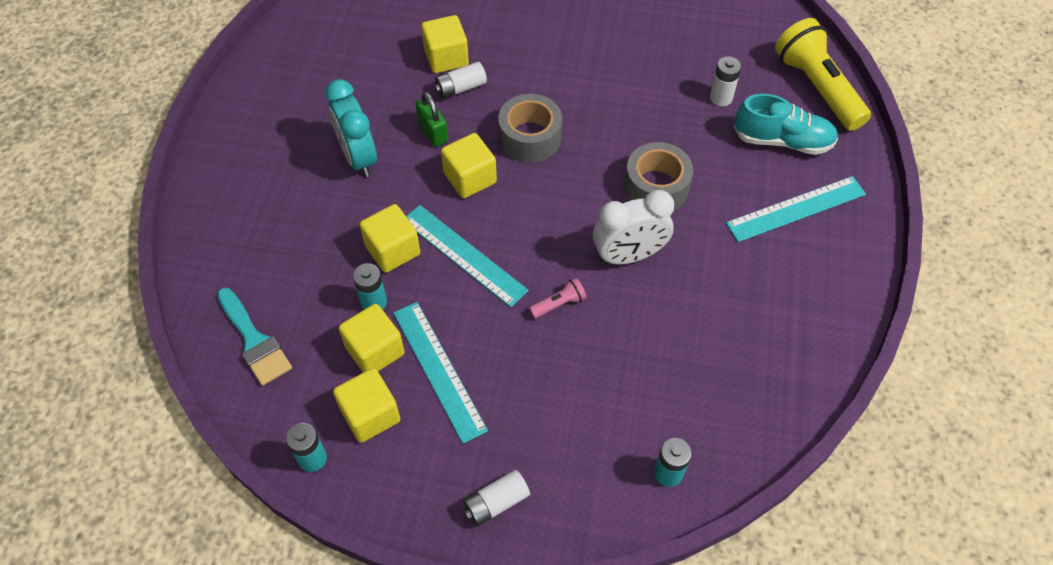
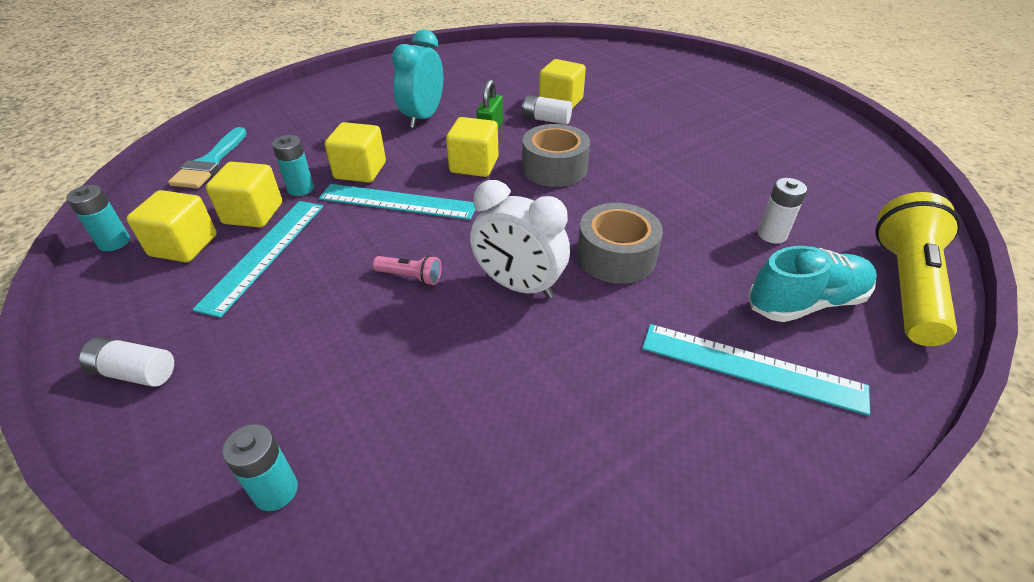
camera: 45 degrees right, 15 degrees down
(464, 255) = (398, 202): turquoise ruler -> turquoise ruler turned 75 degrees counterclockwise
(782, 141) = (806, 302): turquoise shoe -> turquoise shoe turned 75 degrees counterclockwise

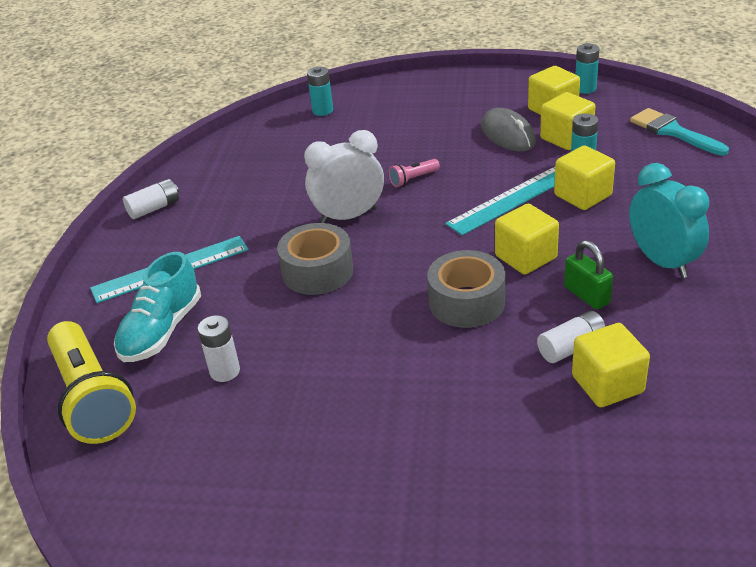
camera: 135 degrees right, 5 degrees down
(135, 372) = (444, 87): white battery -> white battery (154, 208)
(264, 253) = (508, 134): turquoise ruler -> grey mouse

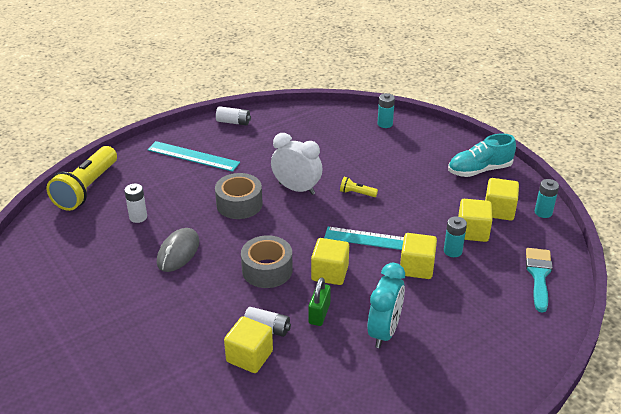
camera: 45 degrees right, 0 degrees up
(162, 330) = (147, 181): turquoise shoe -> turquoise shoe (479, 170)
(413, 179) = (357, 193): pink flashlight -> yellow flashlight
(508, 134) = (447, 206): grey mouse -> grey mouse (178, 252)

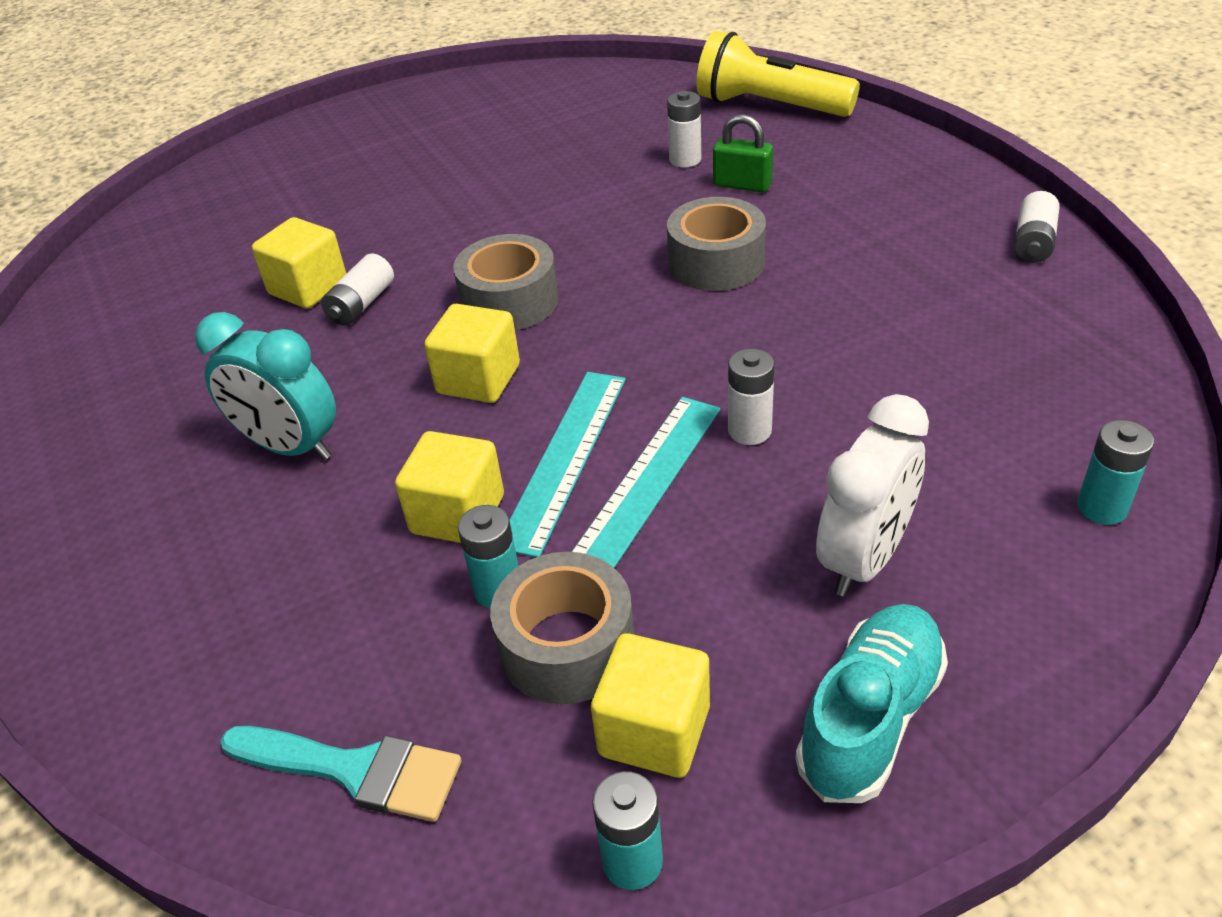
camera: 100 degrees right, 5 degrees up
(178, 252) = (582, 205): grey mouse -> none
(193, 156) = (883, 200): turquoise ruler -> turquoise ruler (645, 486)
(296, 189) = (768, 336): white clock -> white clock (864, 559)
(319, 314) = (372, 363): green padlock -> green padlock (742, 185)
(357, 193) = (749, 431): yellow flashlight -> white battery
(472, 231) = (567, 646): yellow cube -> grey tape
(479, 170) = (870, 718): turquoise shoe -> turquoise shoe turned 45 degrees clockwise

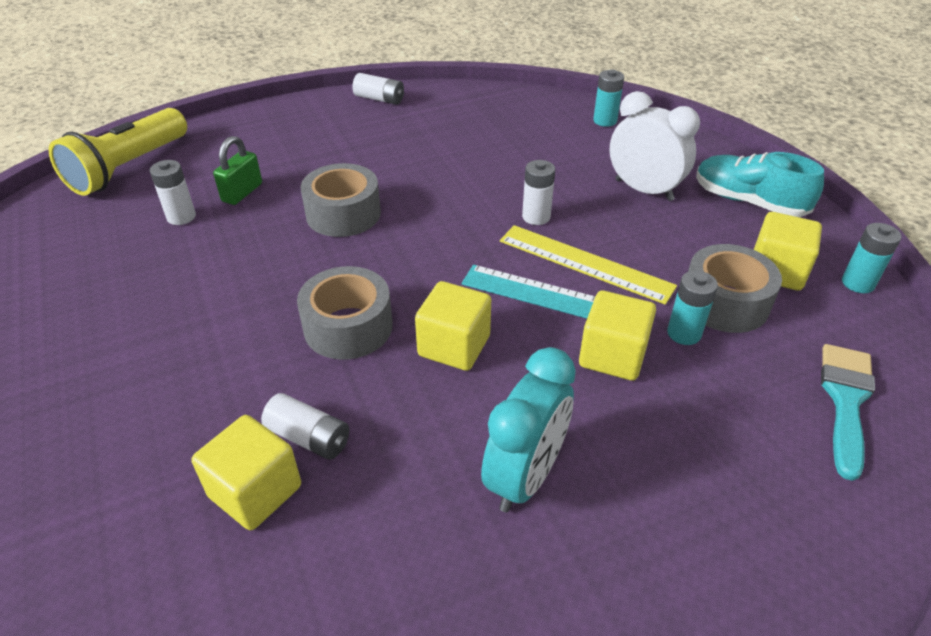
camera: 90 degrees left, 0 degrees up
(645, 486) = (585, 263): turquoise ruler -> yellow ruler

